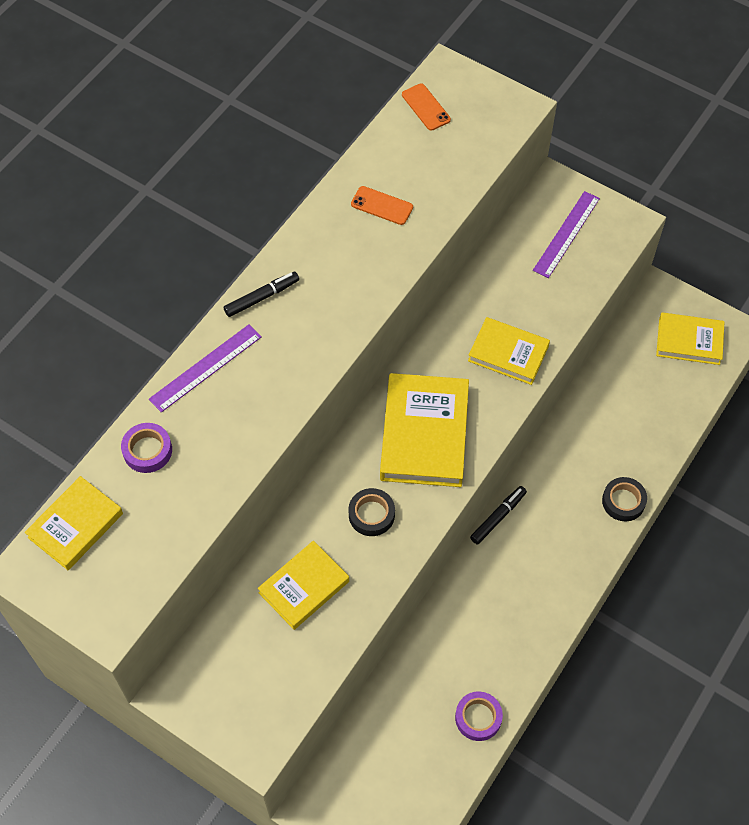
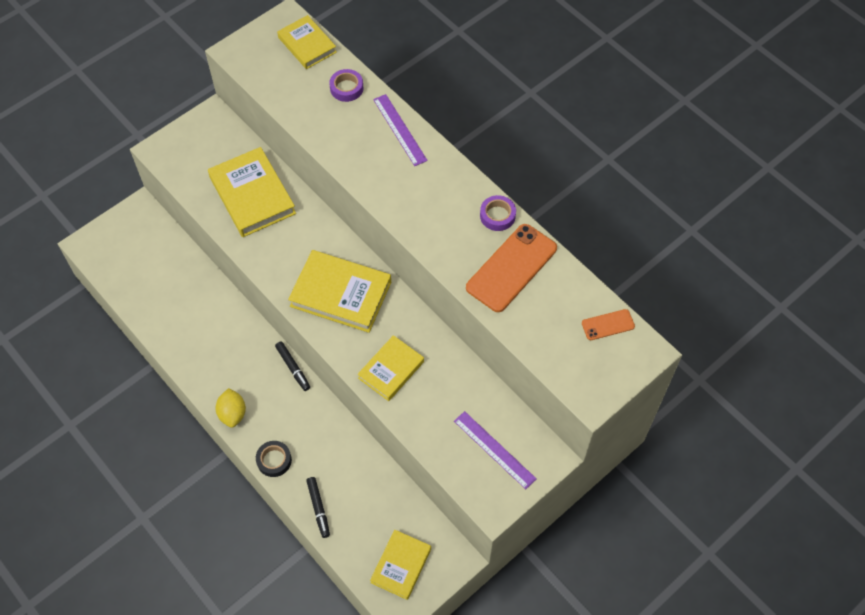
camera: 105 degrees right, 0 degrees up
(262, 297) = (448, 173): black marker -> black marker (318, 508)
(304, 587) = (252, 195): yellow book -> yellow book, size x1.58
(371, 514) = (289, 246): black tape -> none
(382, 206) = (511, 268): orange phone -> orange phone, size x2.04
(478, 718) = (154, 314): purple tape -> purple tape (497, 216)
(582, 567) = (232, 413): none -> yellow lemon

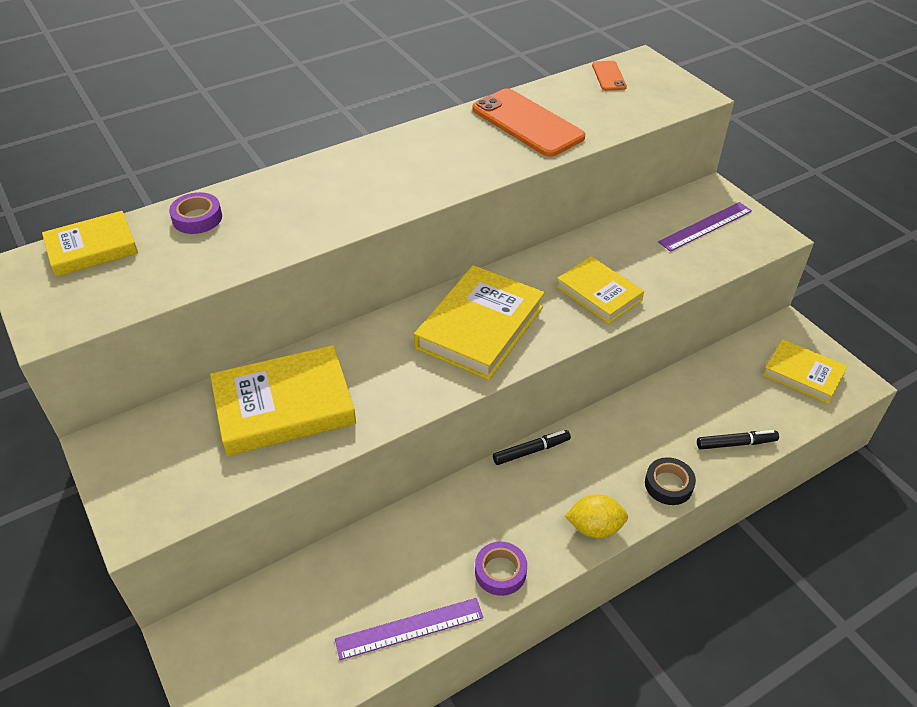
camera: 80 degrees left, 15 degrees down
(399, 129) = (293, 180): purple ruler -> purple ruler (409, 628)
(497, 216) = (453, 124): purple tape -> purple tape (500, 572)

